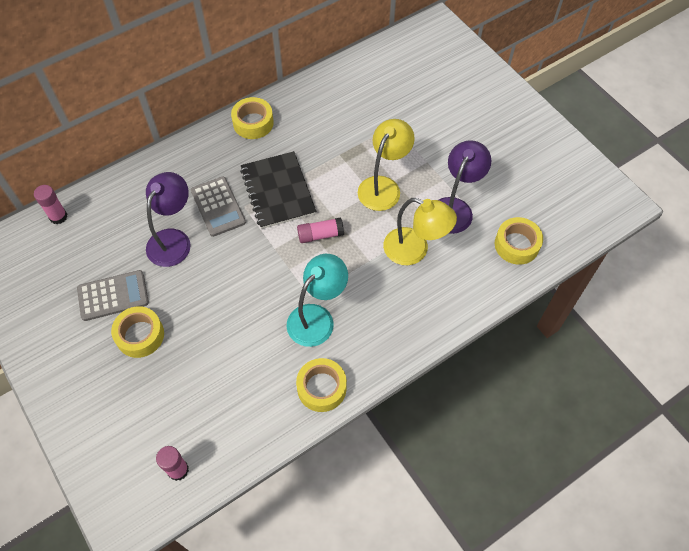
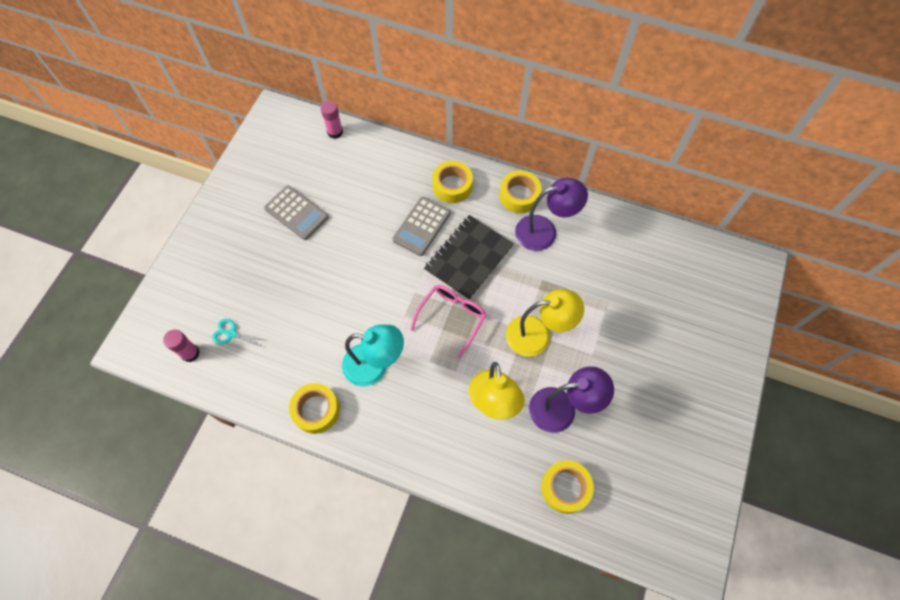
camera: 55 degrees right, 5 degrees up
(140, 335) = (277, 253): yellow tape -> yellow tape (452, 186)
(173, 239) = (370, 217): purple lamp -> purple lamp (544, 231)
(189, 420) = (232, 334): none -> turquoise scissors
(320, 235) = (452, 317): pink glue stick -> pink glasses

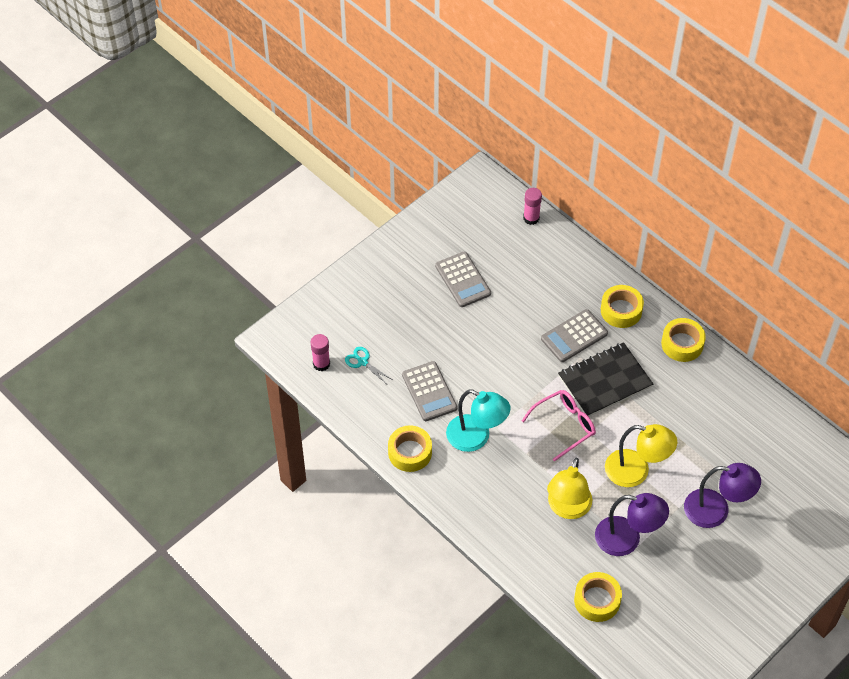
camera: 25 degrees right, 10 degrees down
(309, 337) = (429, 391): none -> grey calculator
(544, 231) = (690, 385): purple lamp -> purple lamp (716, 510)

